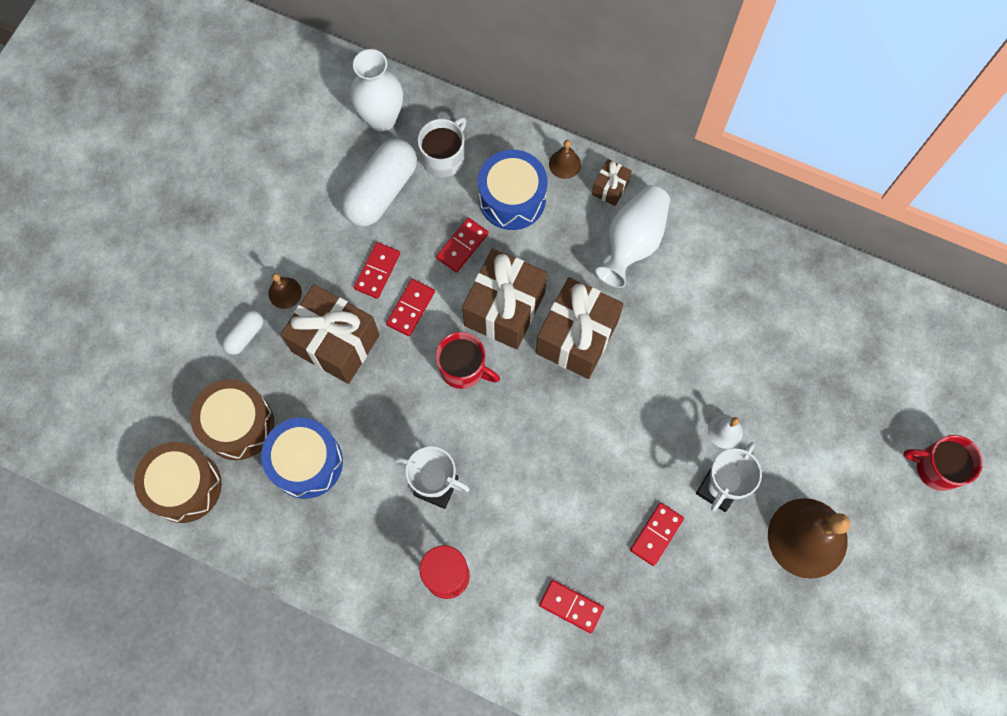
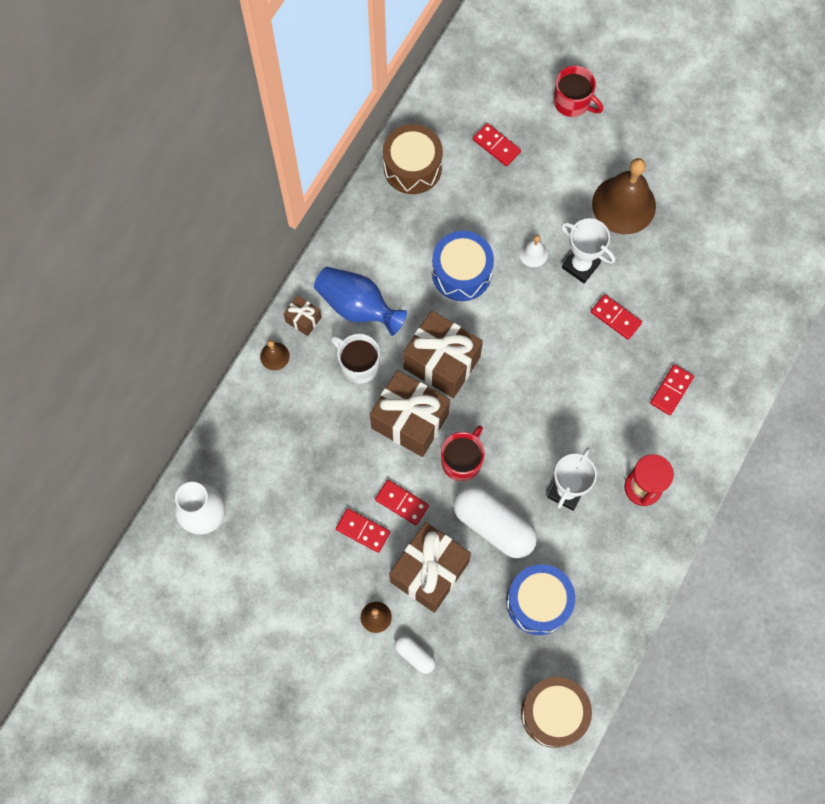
camera: 85 degrees left, 0 degrees up
(238, 425) = (499, 663): brown drum -> brown drum (412, 167)
(381, 191) = (283, 522): white capsule -> white capsule (493, 525)
(444, 157) = (255, 463): white mug -> white mug (358, 364)
(462, 246) = (346, 453): red domino -> red domino (496, 145)
(512, 198) = (304, 405): blue drum -> blue drum (461, 273)
(632, 242) = (357, 306): white vase -> blue vase
(937, 467) = (573, 102): red mug -> red mug turned 75 degrees counterclockwise

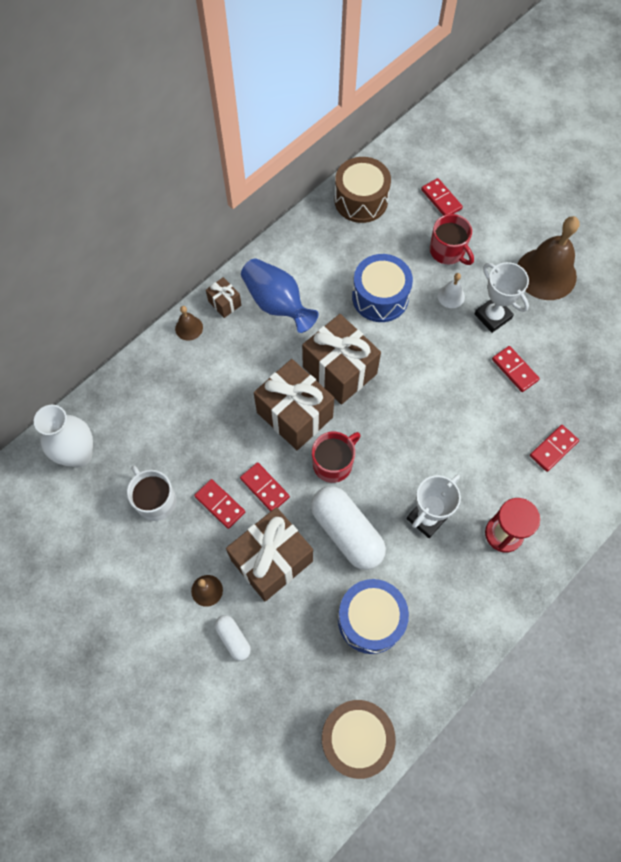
camera: 15 degrees right, 5 degrees down
(358, 364) = (262, 353): white mug -> white mug (155, 500)
(573, 102) = (519, 179): red mug -> red mug (448, 251)

